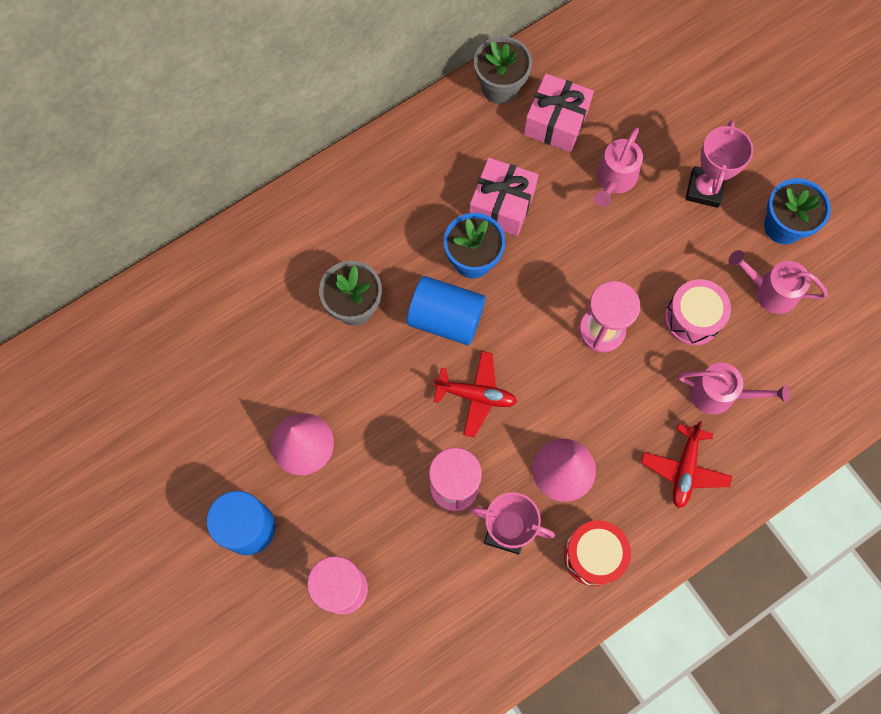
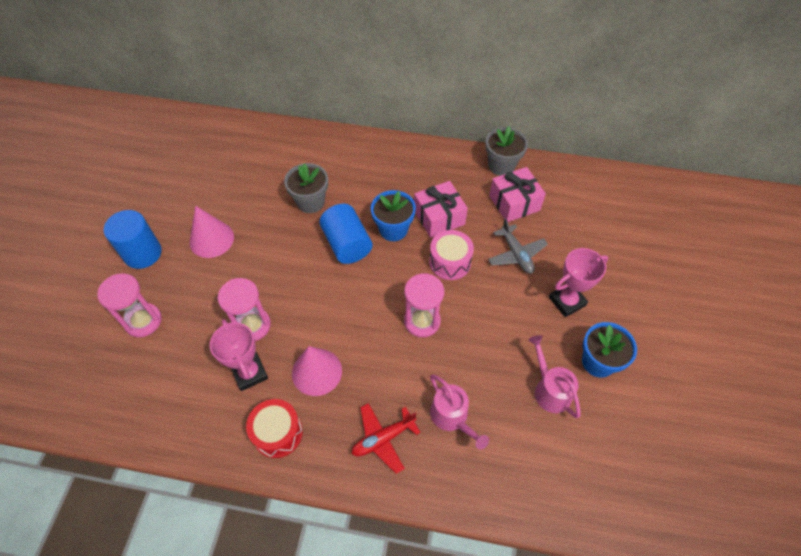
camera: 45 degrees right, 15 degrees down
(476, 395) = (317, 292): red plane -> none
(614, 180) = (516, 254): pink watering can -> grey plane
(692, 318) = (483, 361): pink drum -> pink drum (450, 262)

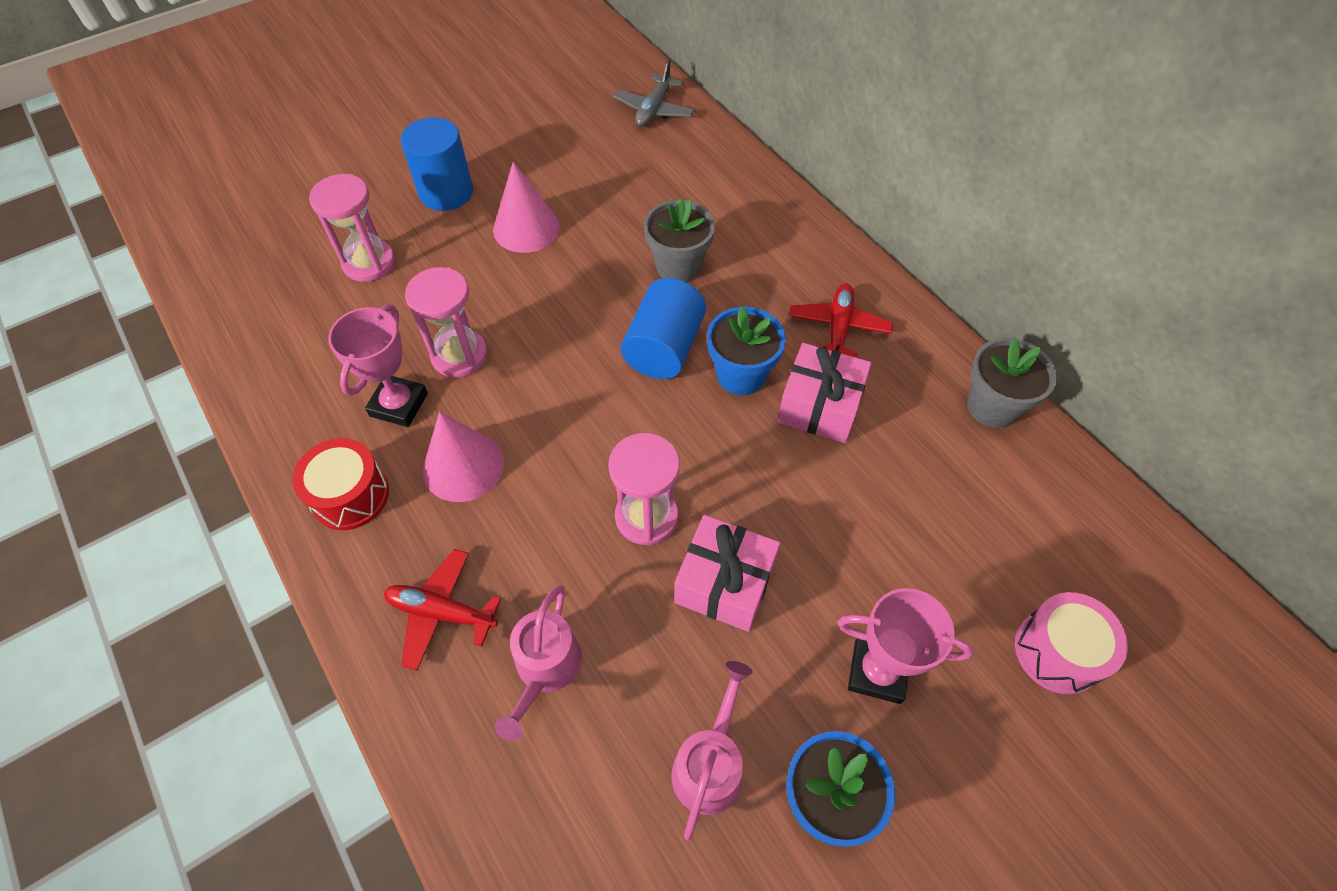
camera: 45 degrees right, 0 degrees up
(410, 177) = (838, 327): none -> red plane
(450, 262) = (768, 474): pink drum -> pink drum (1057, 651)
(514, 203) = (953, 471): pink gift -> pink gift (724, 583)
(516, 254) = (874, 542): grey plane -> grey plane (654, 110)

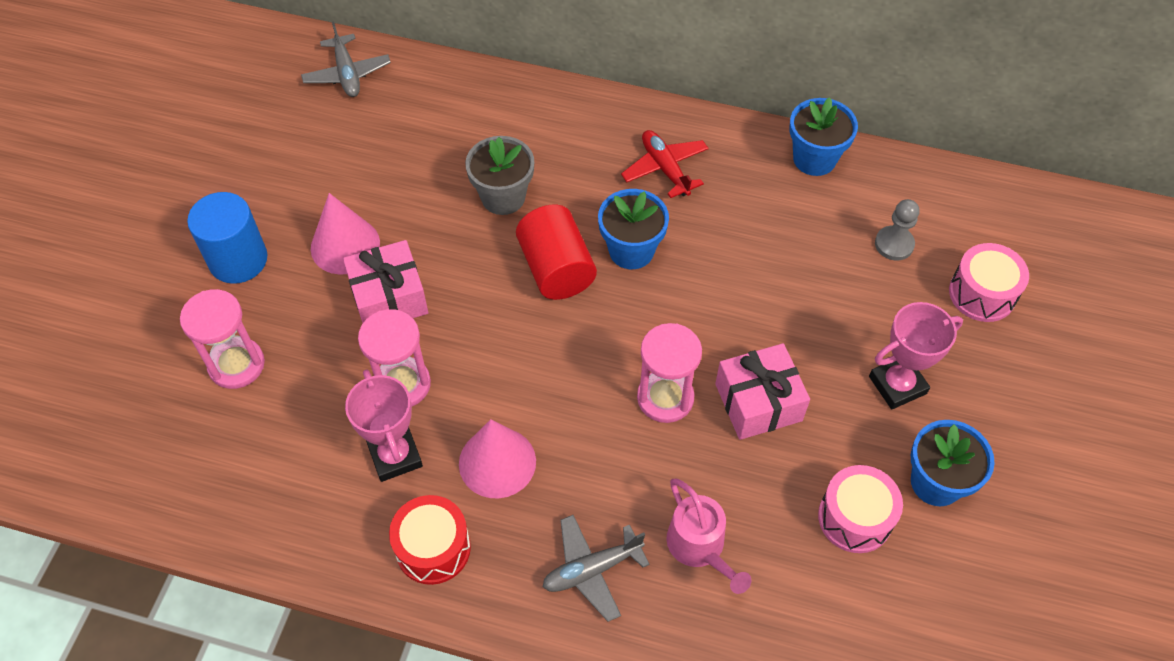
camera: 40 degrees left, 0 degrees up
(442, 612) = (592, 570): red plane -> grey plane
(664, 348) = (556, 269): blue cylinder -> red cylinder
(710, 764) = (855, 518): pink watering can -> pink drum
(819, 406) = (706, 236): pink gift -> pink gift (389, 298)
(992, 406) = (814, 159): grey flower pot -> blue flower pot
(1002, 537) = (894, 244): none -> grey pawn

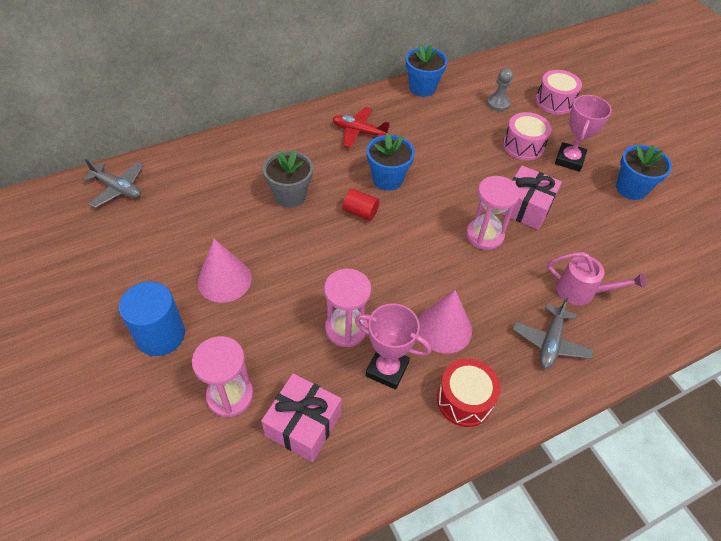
camera: 45 degrees left, 5 degrees down
(389, 298) = (285, 289): pink gift -> pink gift (303, 425)
(556, 269) = (360, 212): red cylinder -> red cylinder, size x0.57
(855, 518) = (622, 227): pink drum -> pink drum (523, 146)

